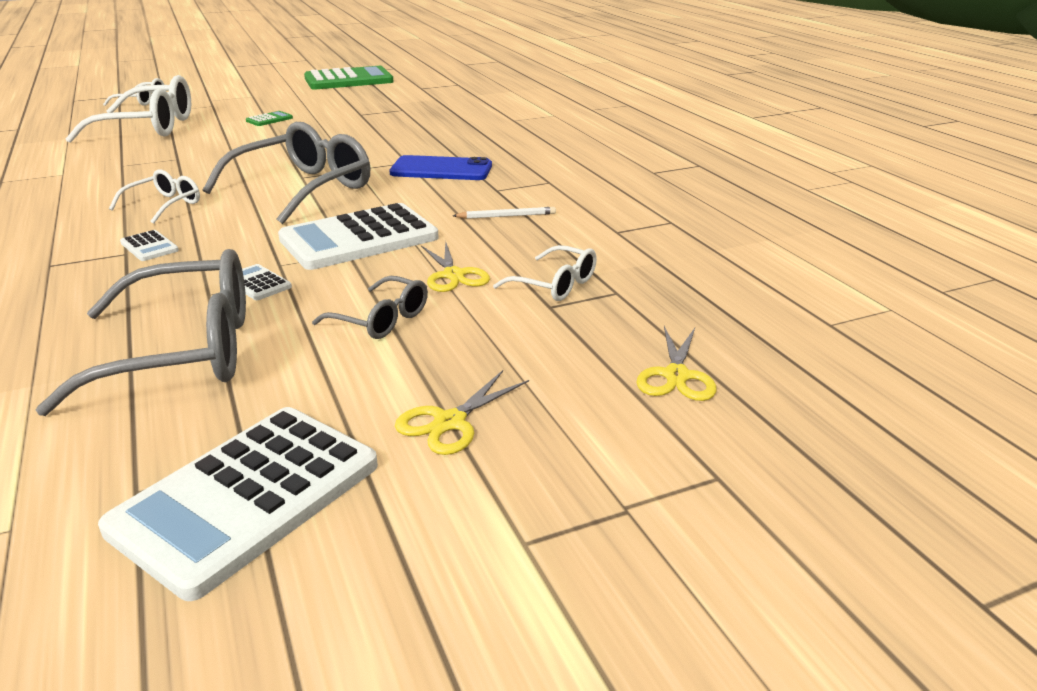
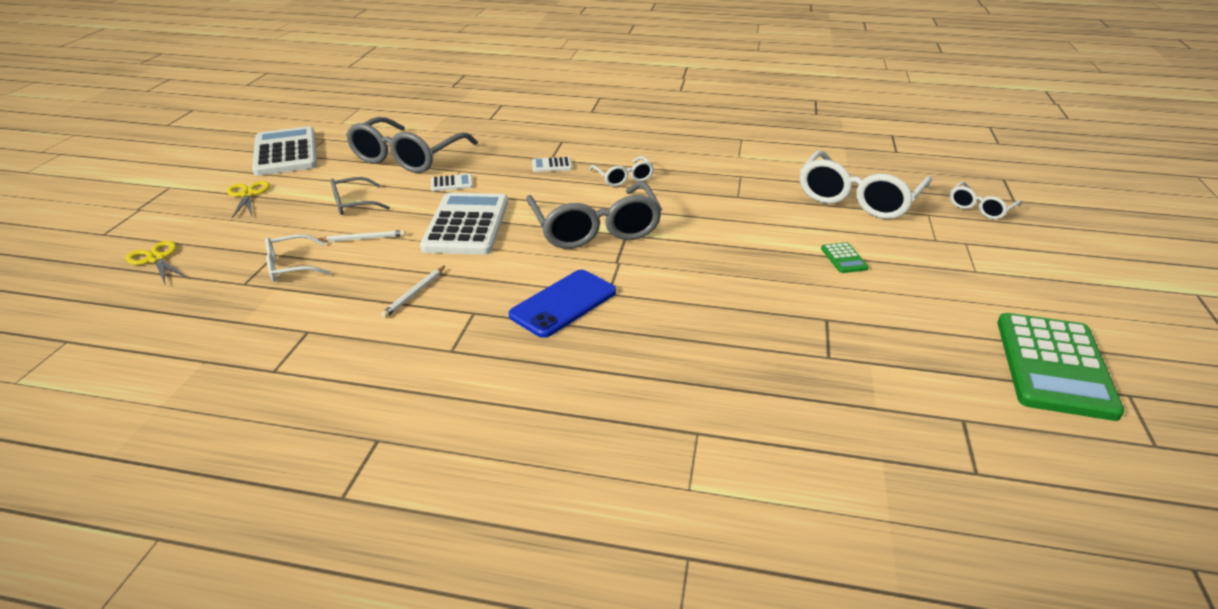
camera: 125 degrees right, 5 degrees up
(453, 275) = (363, 239): yellow scissors -> white pencil

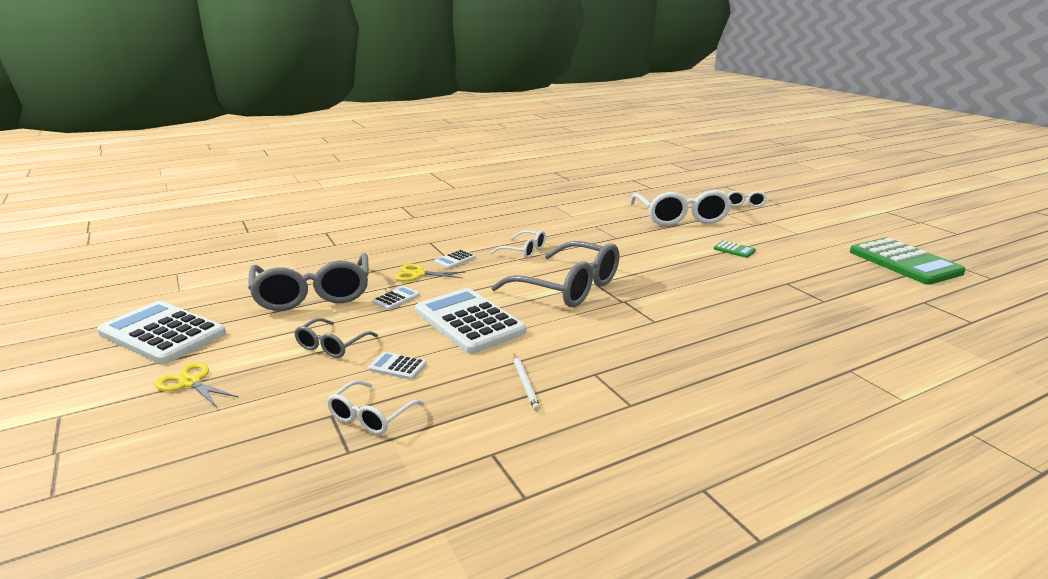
camera: 40 degrees left, 10 degrees down
(156, 259) = (190, 482): yellow scissors -> yellow scissors (418, 274)
(363, 239) = (397, 366): white pencil -> white calculator
(563, 303) = (641, 340): blue phone -> none

